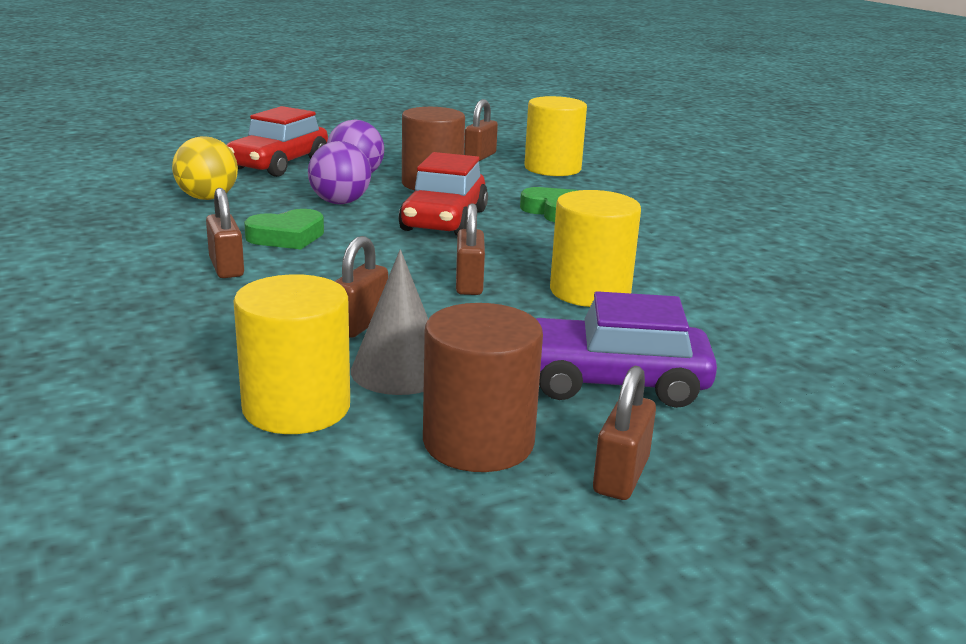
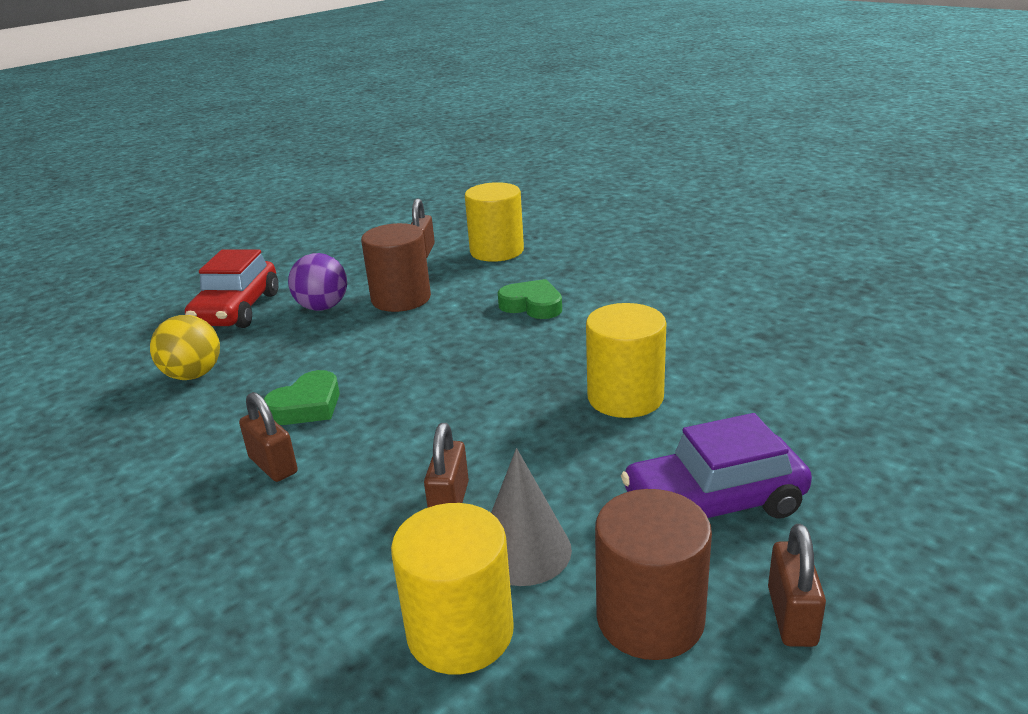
camera: 15 degrees left, 5 degrees up
(340, 202) = (329, 346): purple ball -> none
(444, 220) = (442, 343): red car -> none
(469, 284) = (515, 419): brown padlock -> none

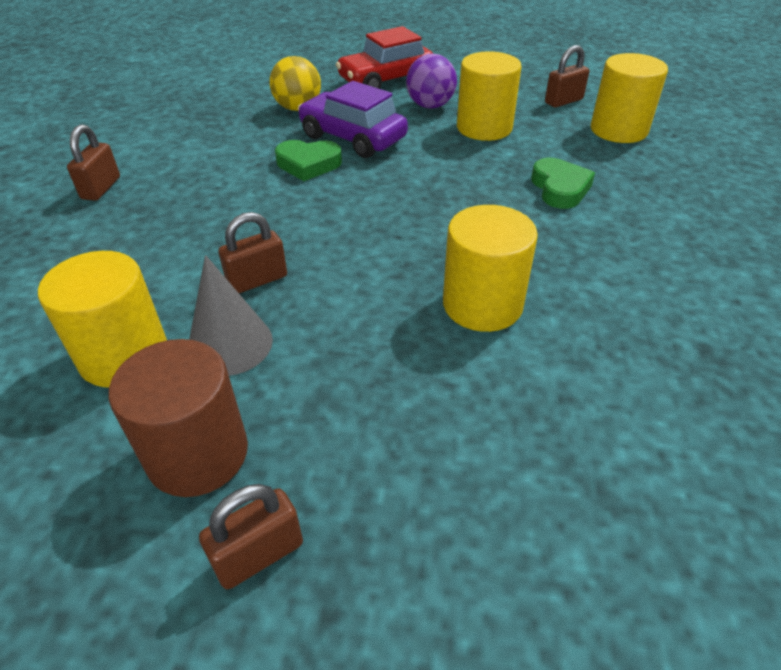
camera: 50 degrees right, 15 degrees up
(273, 465) = (234, 187): brown padlock -> brown padlock (101, 188)
(401, 299) = (484, 128): brown cylinder -> yellow cylinder
(713, 504) = (378, 431): purple car -> purple car (353, 138)

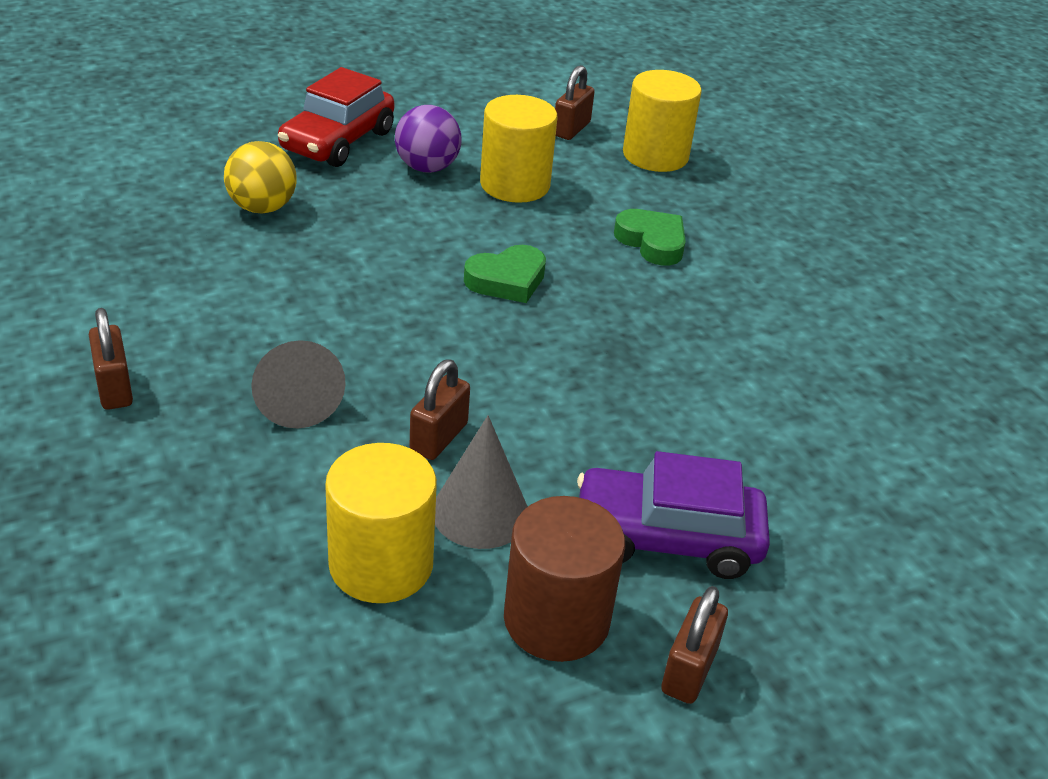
camera: 35 degrees left, 5 degrees down
(195, 224) = (296, 397): none -> grey cone
(308, 164) = (355, 283): green heart -> green heart (507, 280)
(353, 138) = (375, 234): purple car -> purple car (666, 538)
(482, 305) = (681, 389): yellow cylinder -> none

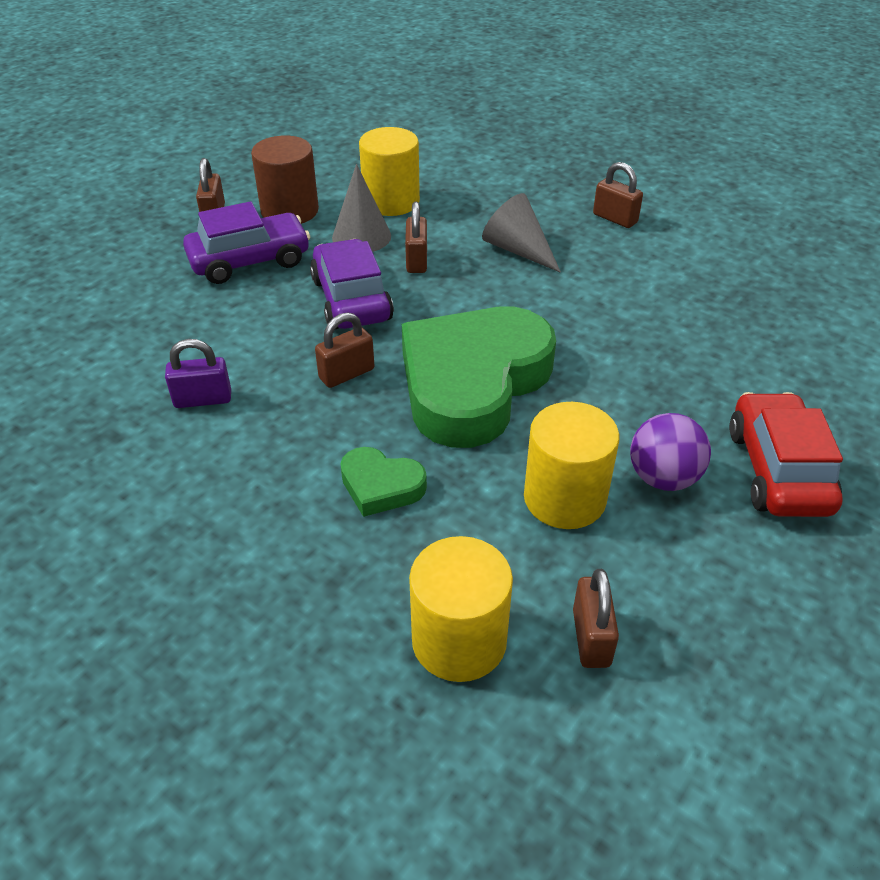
camera: 155 degrees right, 5 degrees up
(262, 207) = (721, 363): yellow ball -> none
(507, 280) = (473, 383): green heart -> green heart, size x2.28
(563, 417) = (351, 300): none -> purple car
(625, 336) = (346, 374): none -> brown padlock
(787, 369) = (203, 399): none -> purple padlock

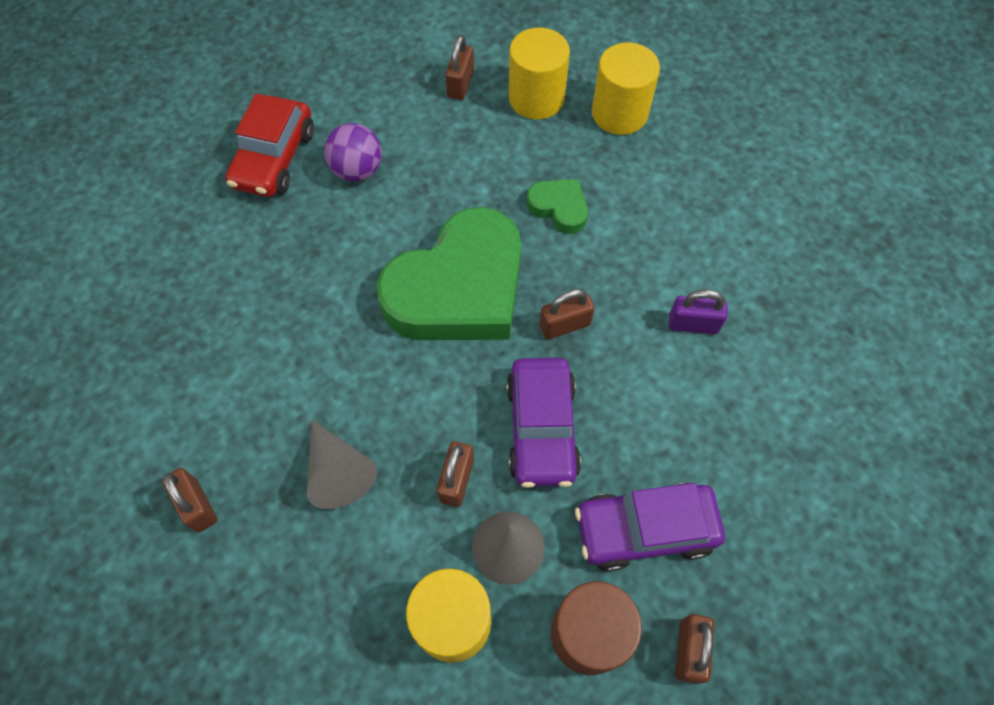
camera: 165 degrees left, 20 degrees up
(564, 498) = (433, 170): yellow cylinder -> yellow cylinder (619, 113)

